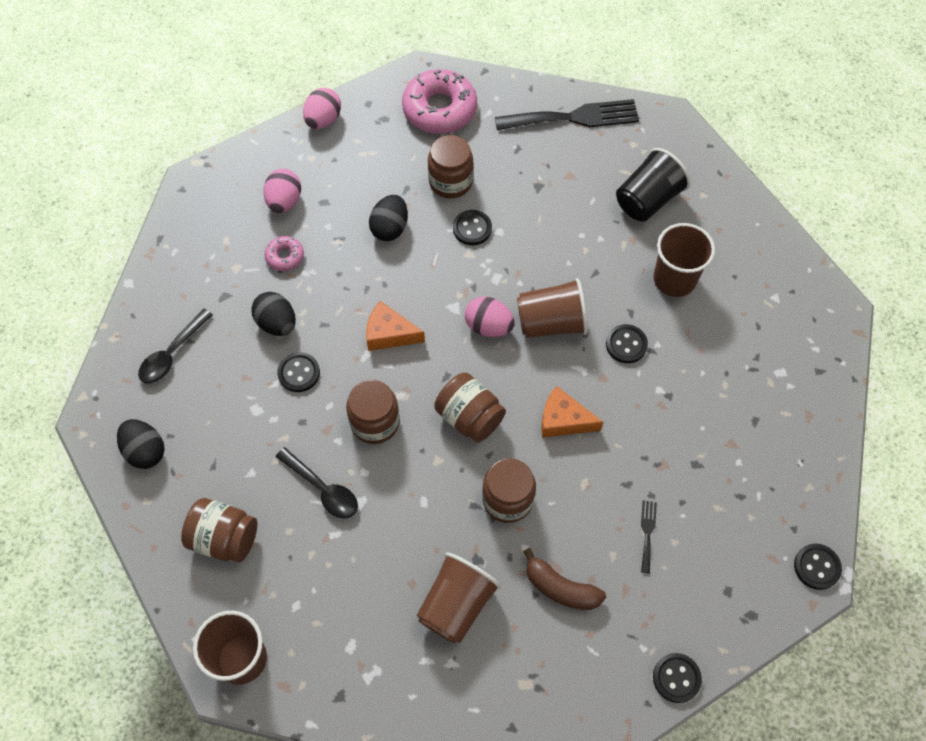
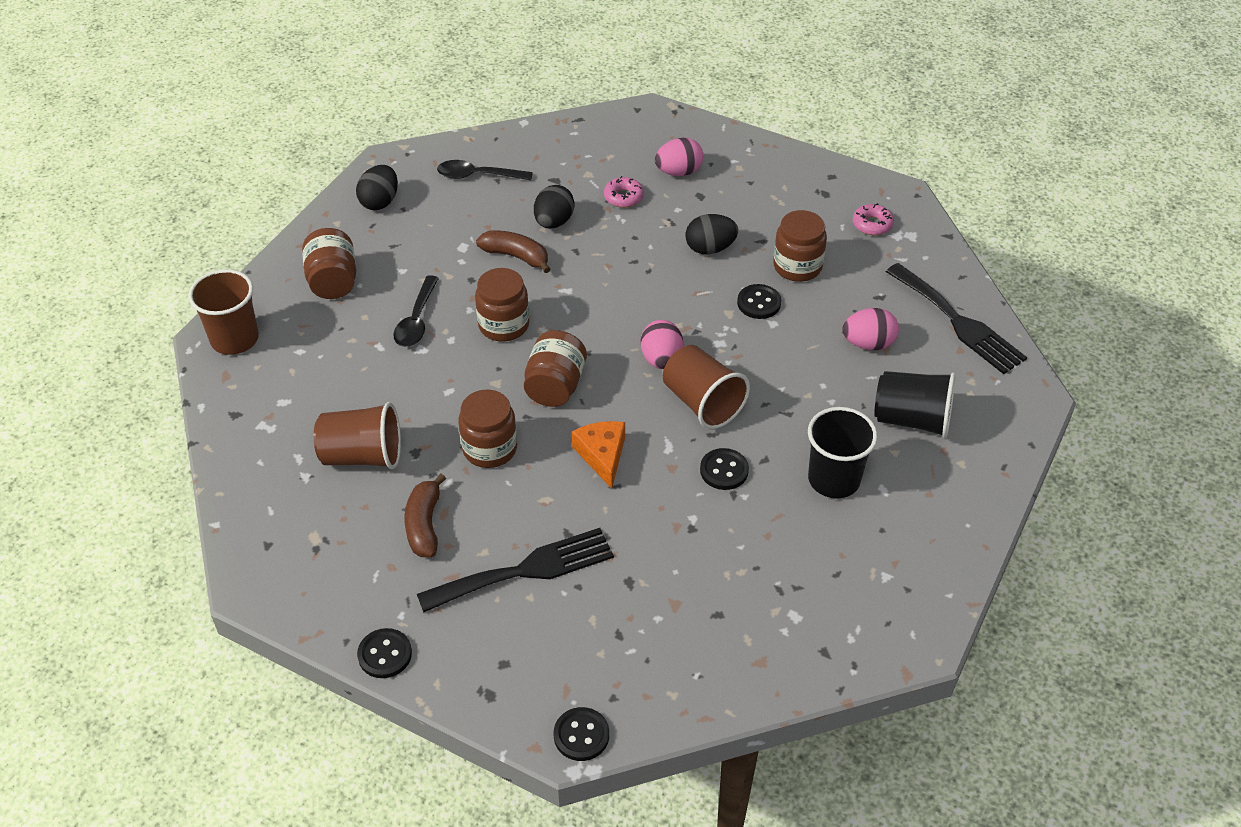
camera: 60 degrees right, 15 degrees down
(299, 373) = (516, 256): black button -> brown banana
(323, 120) = (785, 157): pink egg -> pink egg (868, 344)
(389, 334) = (600, 296): orange cheese -> none
(439, 109) = (872, 224): pink donut -> pink donut, size x0.49
(647, 533) = (525, 570): black fork -> black fork, size x2.33
(674, 279) = (834, 479): brown cup -> black cup

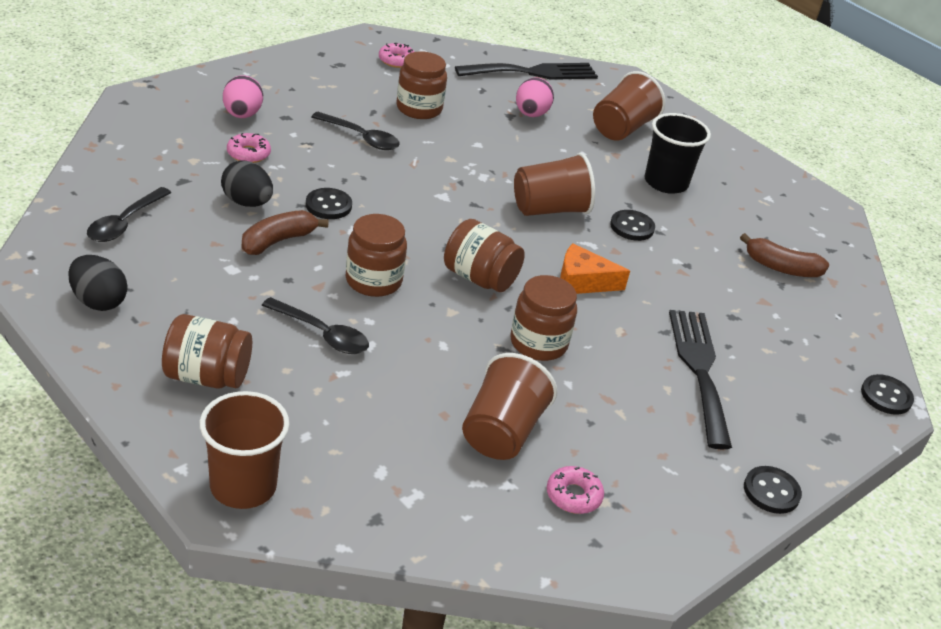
camera: 75 degrees left, 10 degrees down
(312, 518) = (573, 496): none -> pink donut
(424, 525) = (618, 416): brown banana -> brown banana (781, 267)
(661, 359) = (484, 211): pink egg -> none
(710, 248) = (361, 138): black egg -> black spoon
(759, 303) = (449, 141): black button -> black button (328, 205)
(912, 419) = (622, 129): black cup -> brown cup

